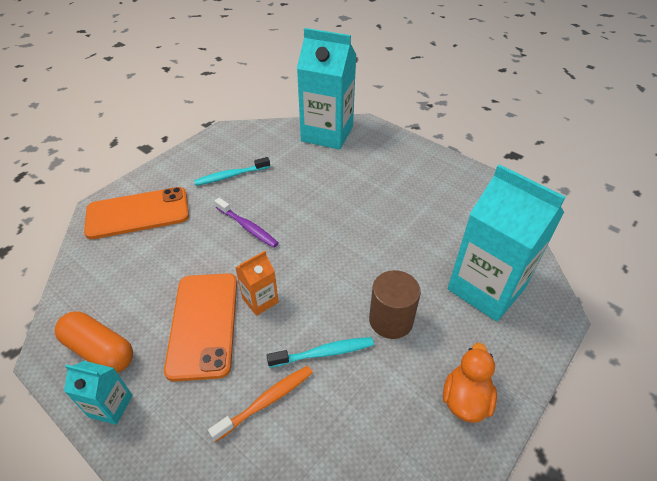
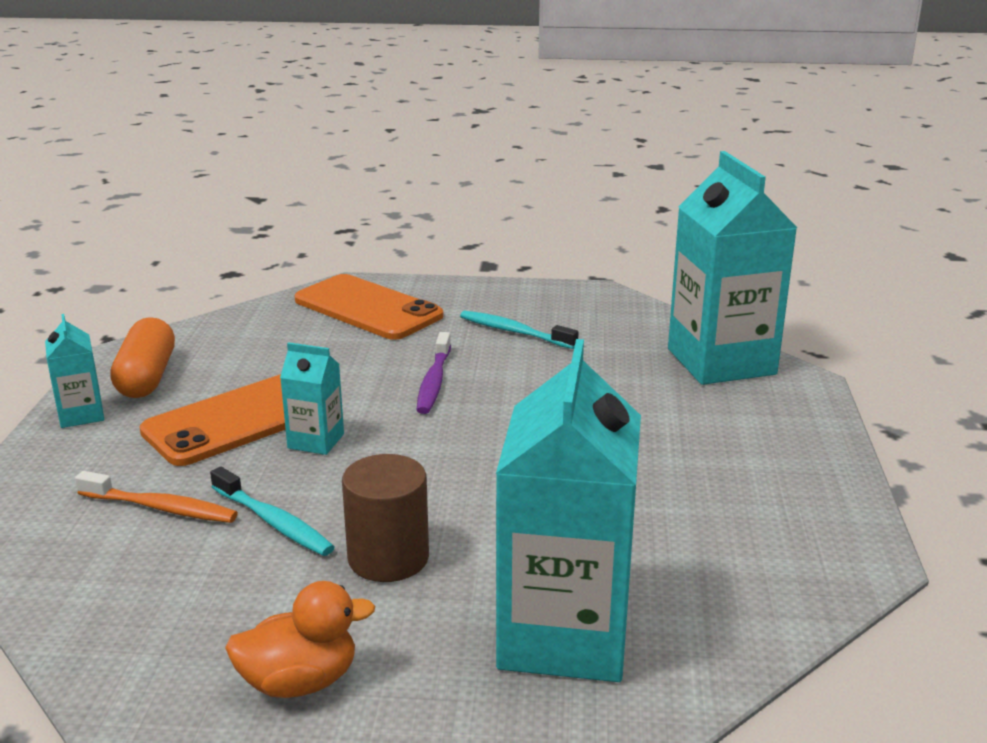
camera: 55 degrees right, 20 degrees down
(260, 300) = (316, 441): orange carton -> turquoise carton

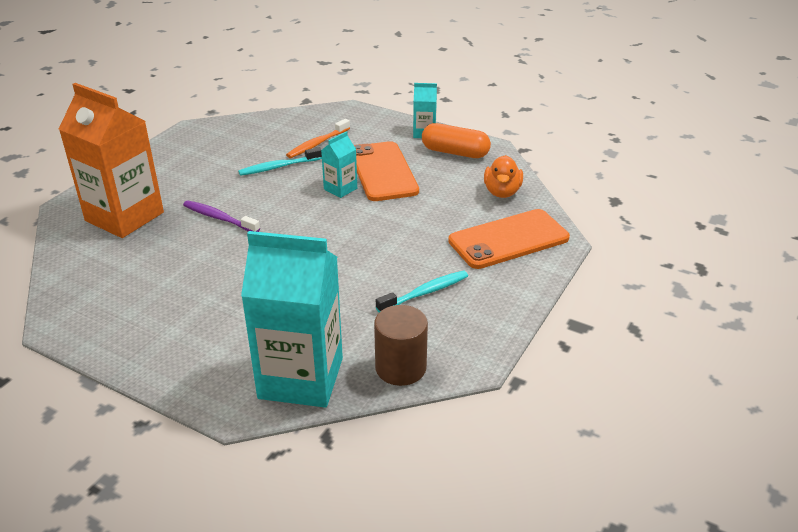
camera: 115 degrees right, 10 degrees up
(300, 681) = (172, 157): orange duck -> orange duck (502, 192)
(388, 558) = (222, 188): brown cylinder -> brown cylinder (400, 368)
(434, 381) = (376, 240): purple toothbrush -> purple toothbrush (219, 218)
(564, 635) = (124, 216): turquoise carton -> orange carton

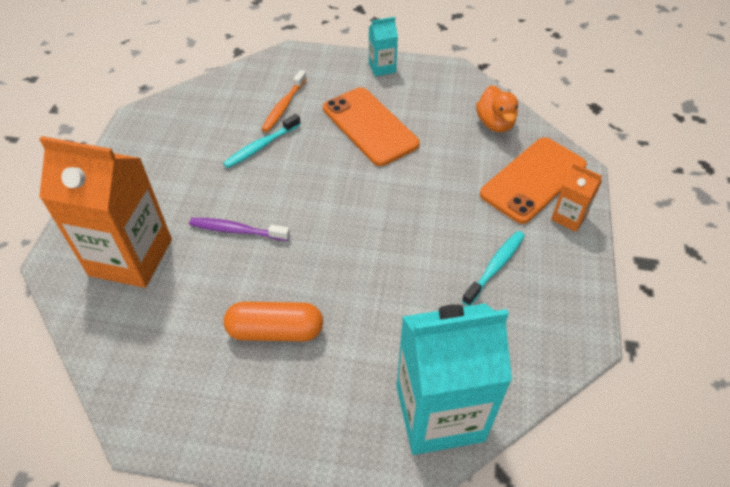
camera: 20 degrees left, 15 degrees up
(340, 189) = (340, 159): turquoise carton -> none
(400, 368) = (525, 367): brown cylinder -> none
(455, 152) = (425, 85): orange capsule -> orange capsule (275, 331)
(523, 273) = (569, 217): none -> orange carton

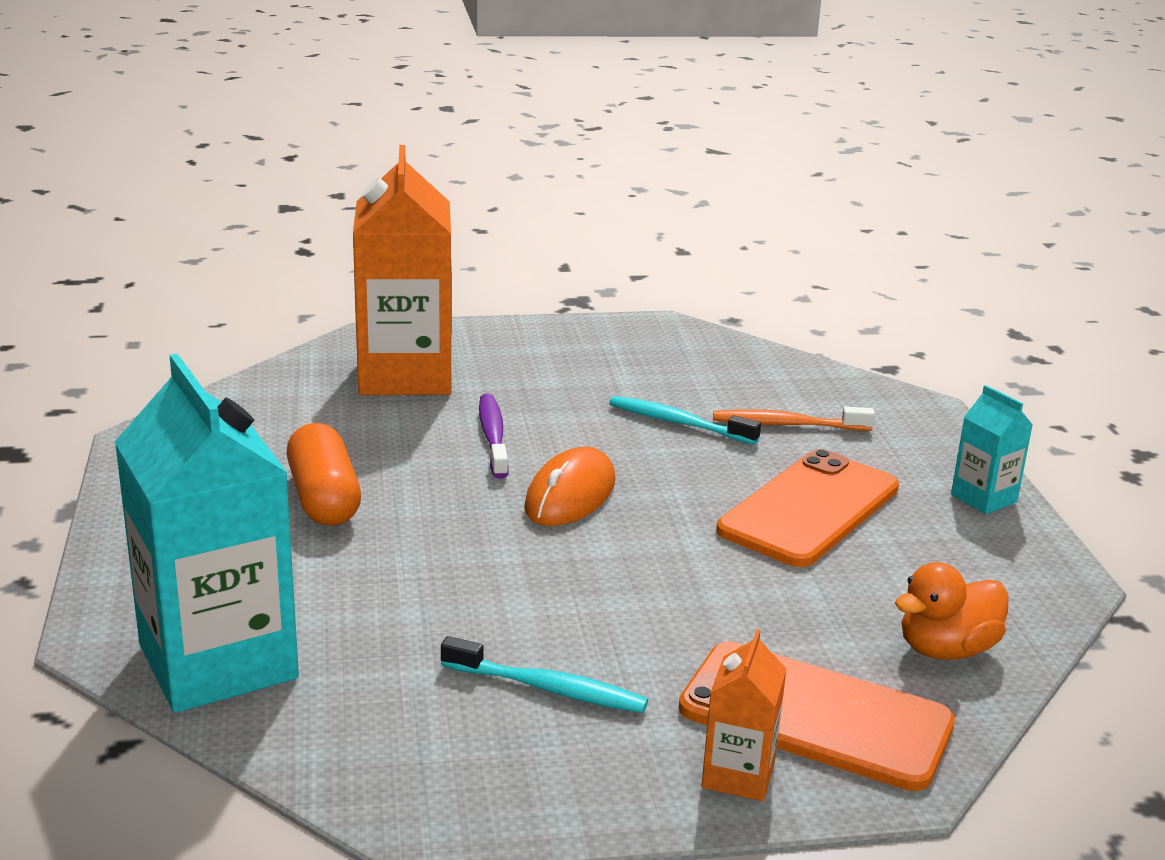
camera: 70 degrees right, 25 degrees down
(319, 212) = (570, 495): none -> orange mouse

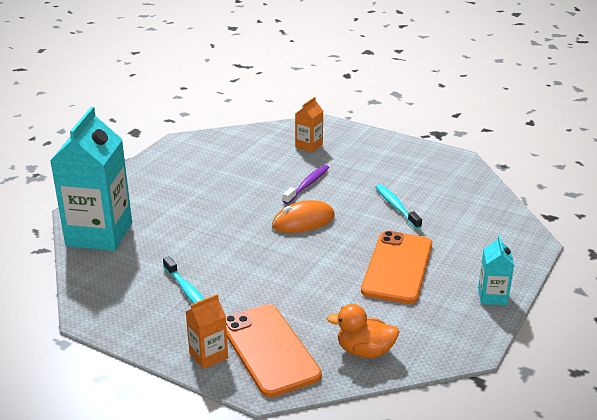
camera: 40 degrees right, 5 degrees up
(324, 498) = (210, 187): orange capsule -> none
(405, 375) = (309, 146): orange carton -> orange carton, size x0.46
(787, 424) = (447, 226): orange toothbrush -> none
(809, 509) = (397, 267): orange phone -> orange phone turned 60 degrees counterclockwise

